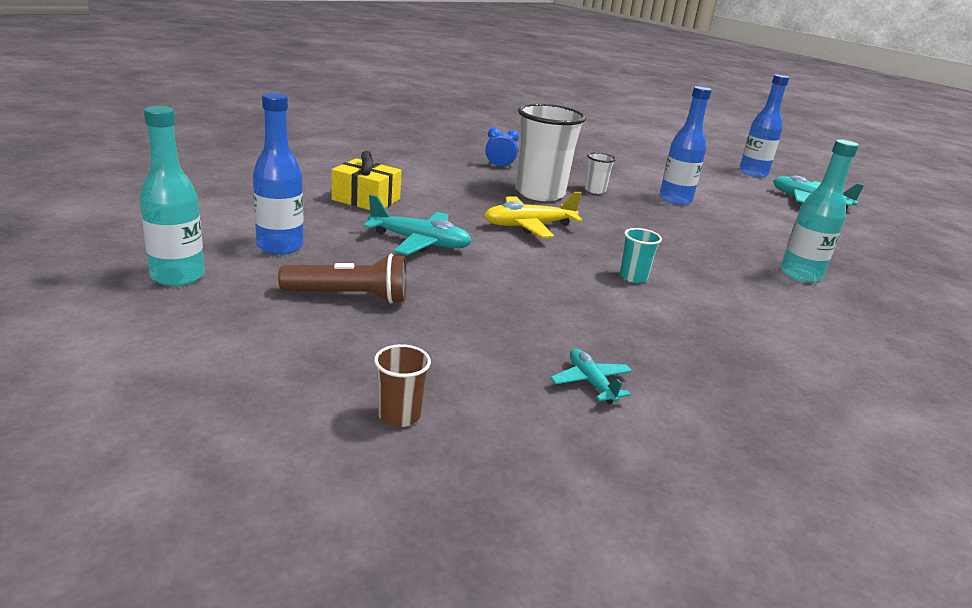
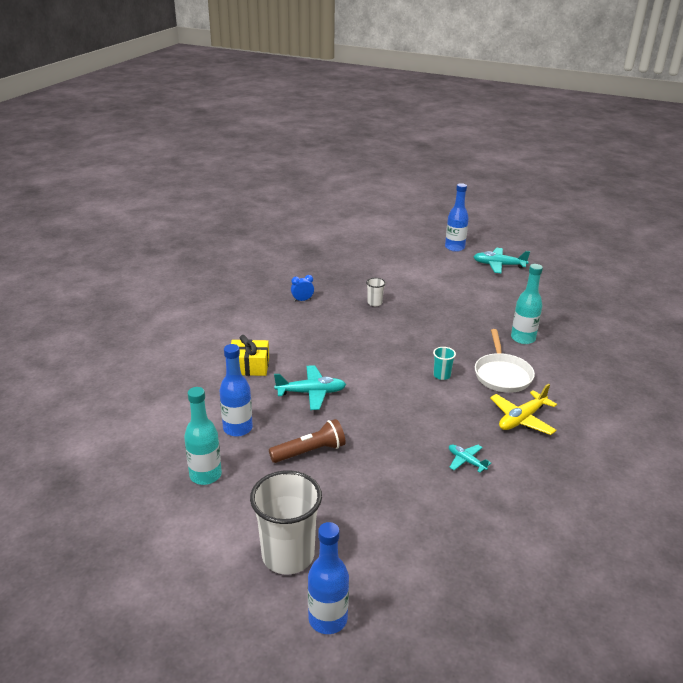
camera: 20 degrees left, 5 degrees up
(399, 415) = (396, 518): brown cup -> none
(529, 226) = (360, 353): yellow plane -> yellow plane (522, 419)
(539, 193) = (345, 319): white cup -> white cup (288, 555)
(675, 200) = (425, 294): blue bottle -> blue bottle (328, 619)
(736, 302) = (502, 374): none -> white pan

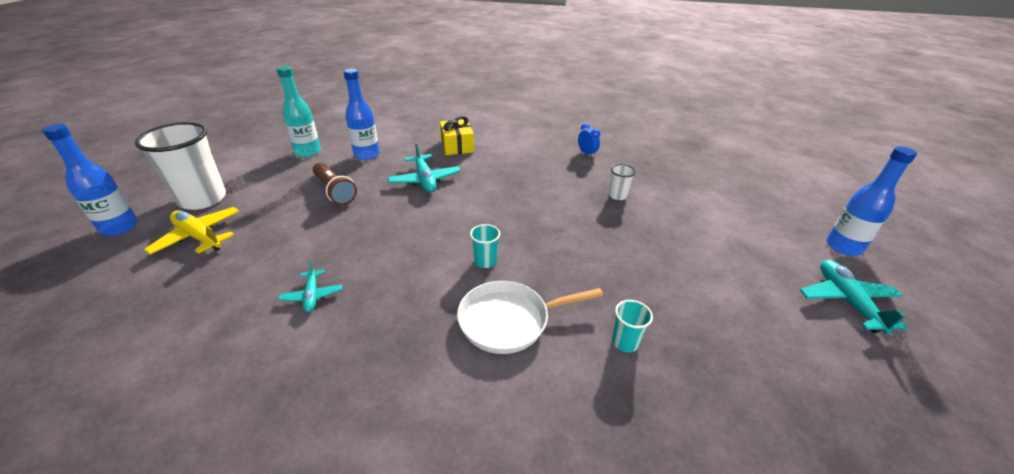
camera: 75 degrees right, 5 degrees up
(466, 461) = (312, 295): turquoise plane -> turquoise plane turned 135 degrees clockwise
(522, 419) = (403, 347): yellow plane -> yellow plane (199, 237)
(523, 338) = (625, 342): turquoise bottle -> turquoise cup

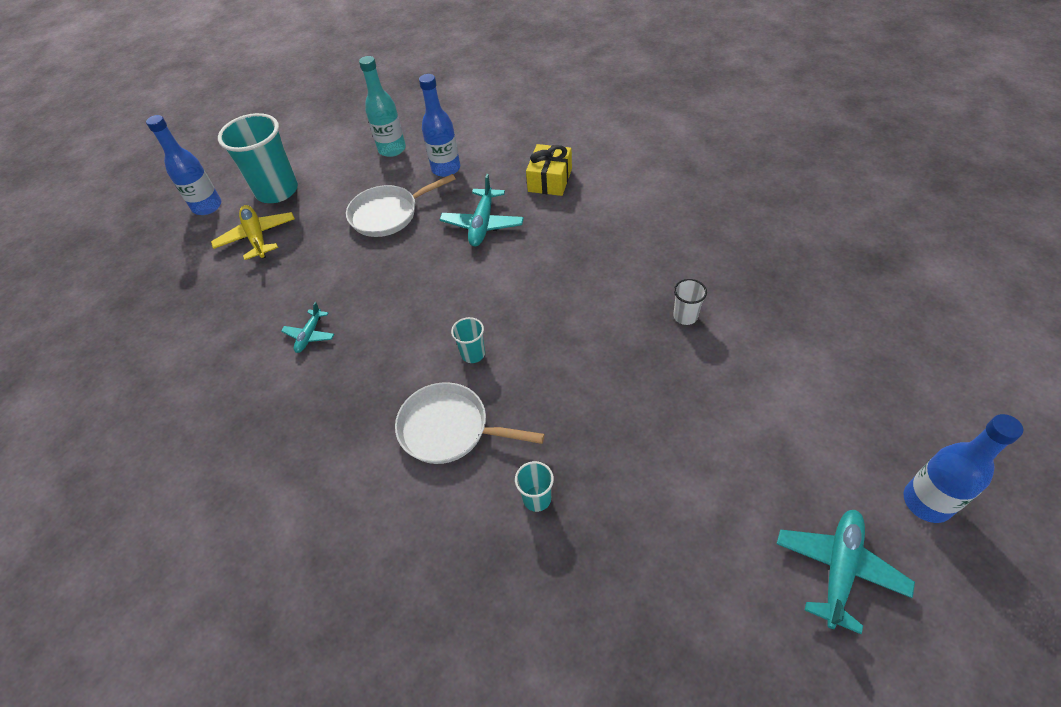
camera: 35 degrees right, 15 degrees up
(202, 199) = (277, 191): white cup -> turquoise cup
(334, 191) = (388, 214): brown flashlight -> white pan
(586, 154) = (701, 236): blue clock -> none

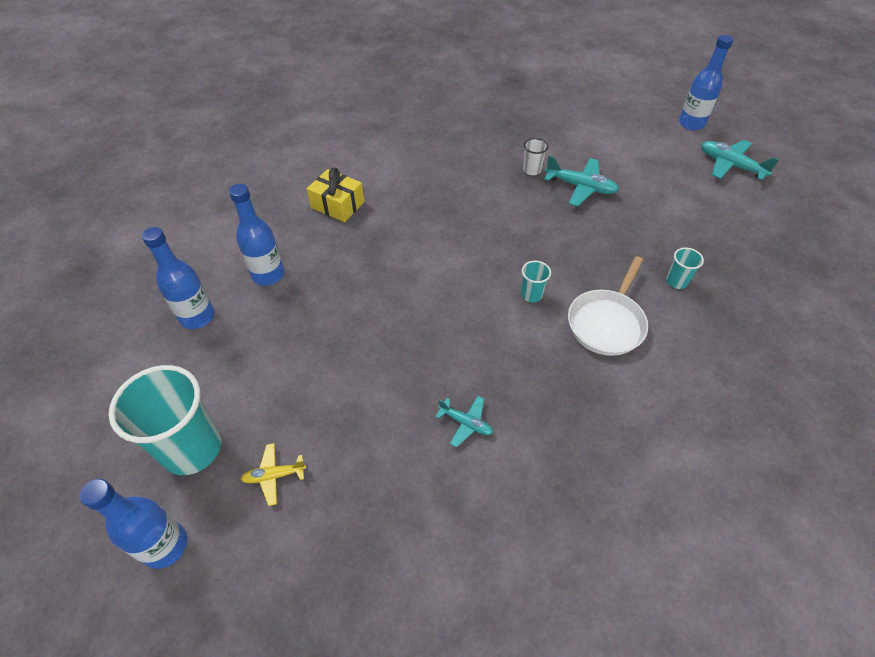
camera: 80 degrees left, 0 degrees up
(257, 237) = (274, 476): yellow plane -> yellow plane, size x0.59
(388, 214) = (312, 333): white pan -> none
(392, 149) = (197, 317): turquoise bottle -> blue bottle
(483, 224) = (371, 261): turquoise plane -> turquoise plane (580, 187)

